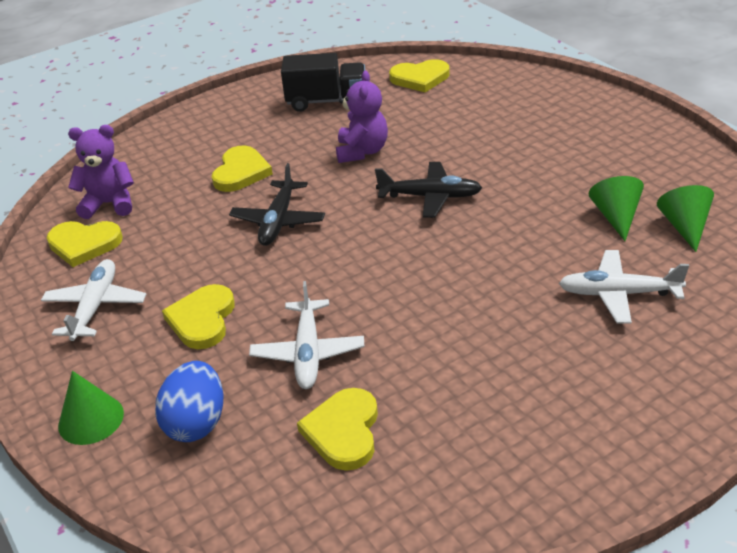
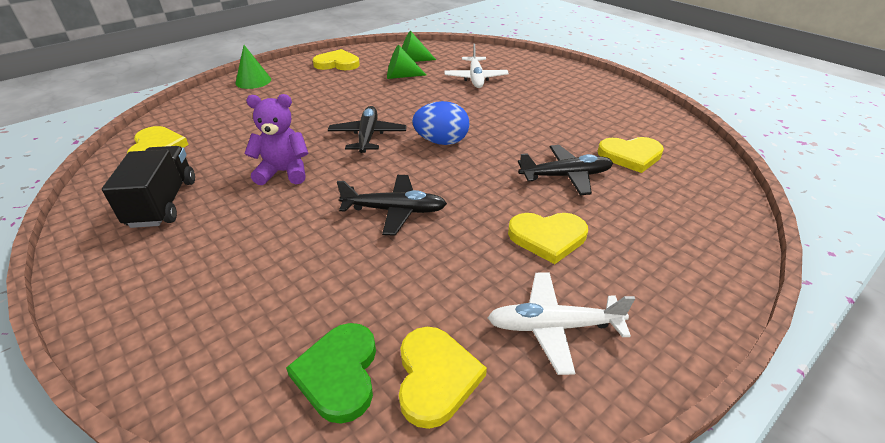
camera: 100 degrees left, 0 degrees up
(91, 419) = (702, 285): green cone -> green cone (253, 81)
(109, 204) = (339, 373): purple teddy bear -> green heart
(196, 423) = (664, 220): blue egg -> blue egg (441, 142)
(241, 172) = (295, 250): yellow heart -> yellow heart (337, 63)
(308, 352) = (565, 176): white plane -> black plane

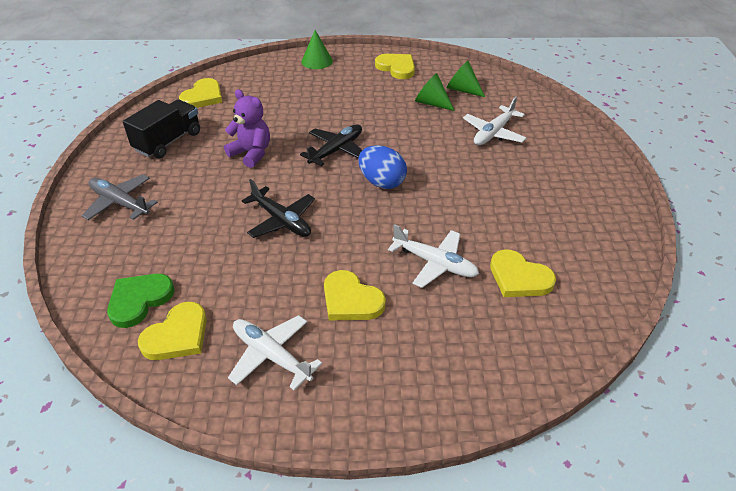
camera: 40 degrees right, 5 degrees up
(173, 290) = (120, 203): none -> grey plane
(565, 176) = (434, 263): black plane -> white plane

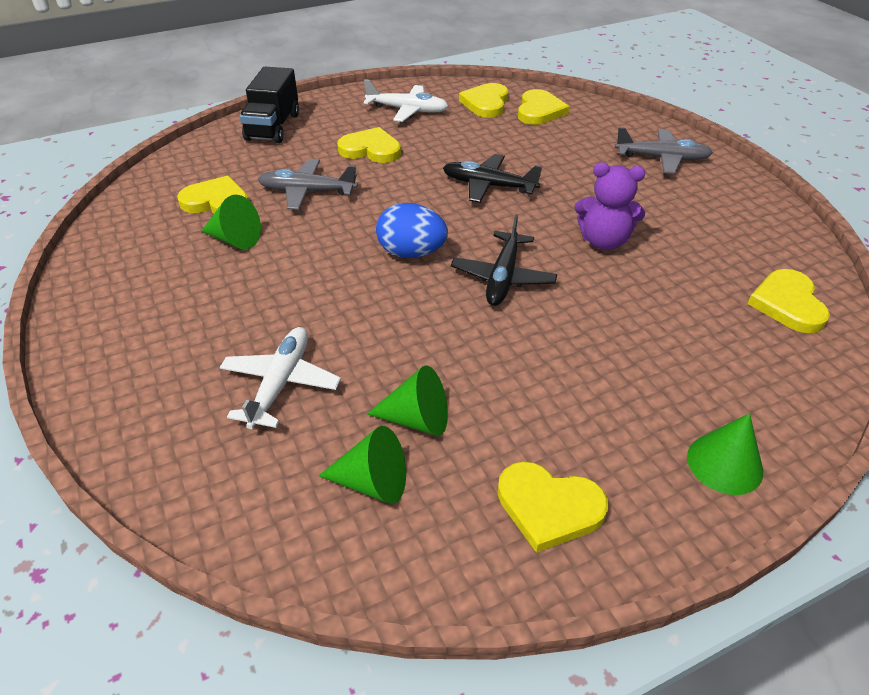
camera: 155 degrees right, 0 degrees up
(139, 300) = (539, 111): green heart -> yellow heart
(168, 141) = (720, 226): black truck -> black truck (273, 127)
(434, 263) = (307, 192): white plane -> grey plane
(507, 231) = (235, 239): none -> green cone

